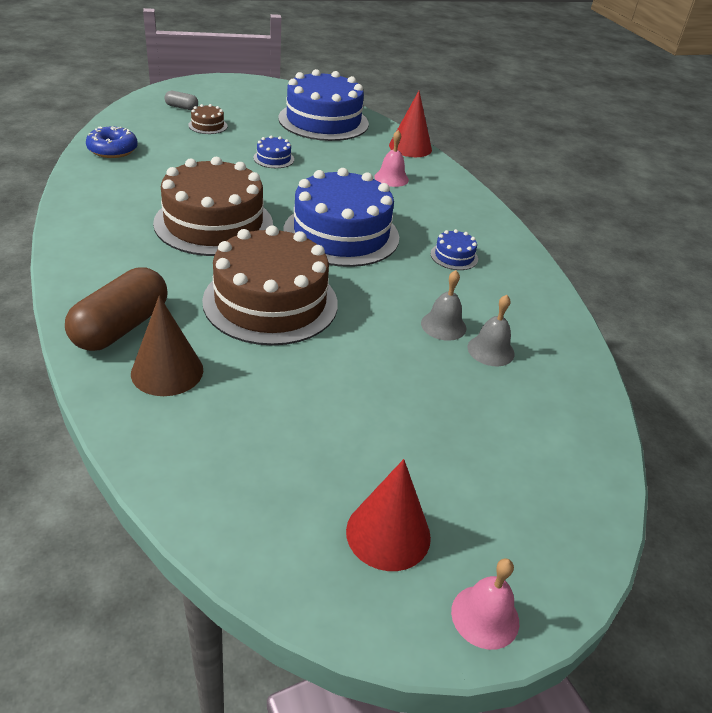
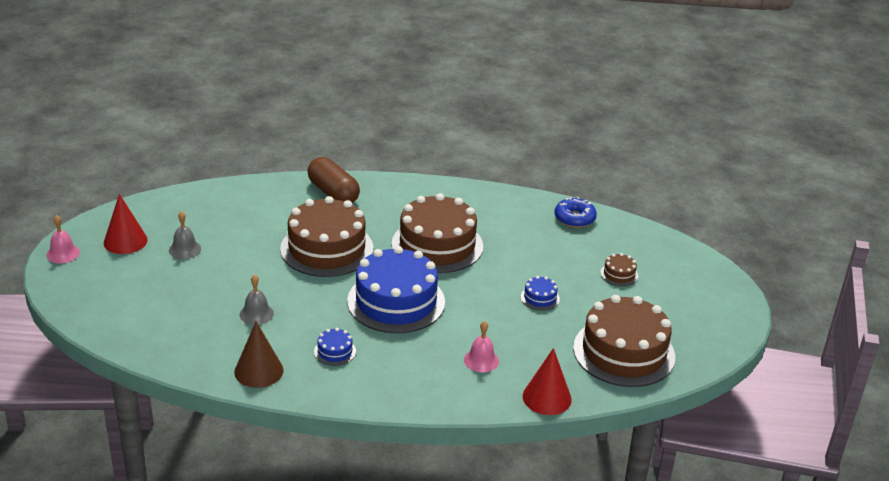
camera: 115 degrees right, 5 degrees down
(167, 371) = (284, 201): brown cone -> brown cone (258, 371)
(181, 107) = (664, 266): grey capsule -> none
(323, 121) = (624, 352): blue cake -> brown cake
(490, 350) = (218, 325): grey bell -> grey bell (185, 249)

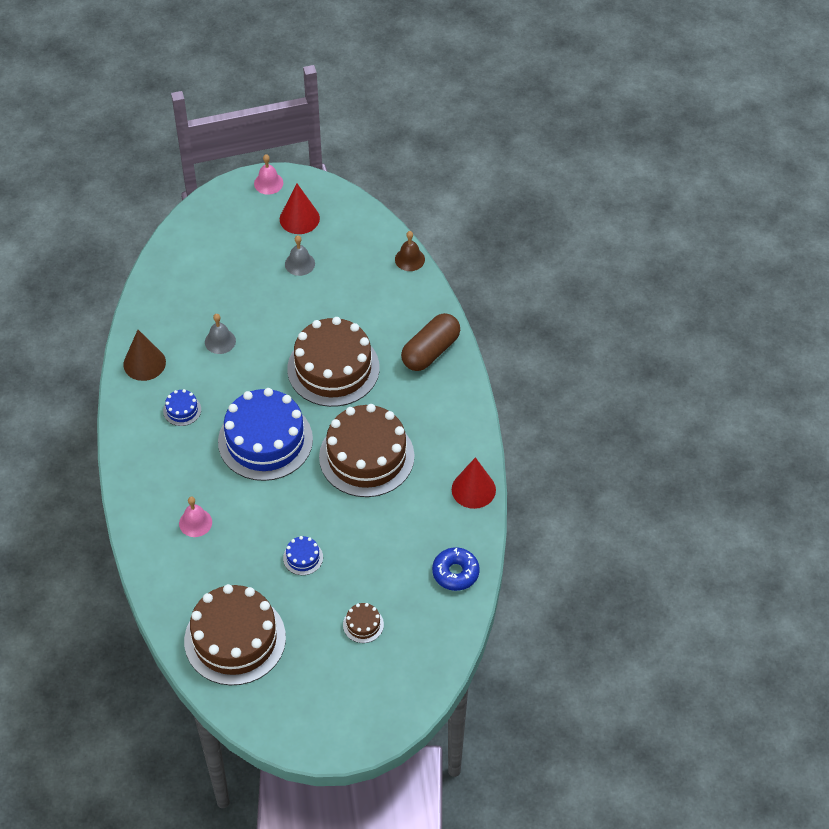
camera: 80 degrees right, 20 degrees up
(220, 187) = (409, 259): none -> brown bell
(547, 397) = (155, 581): red cone -> red cone (473, 489)

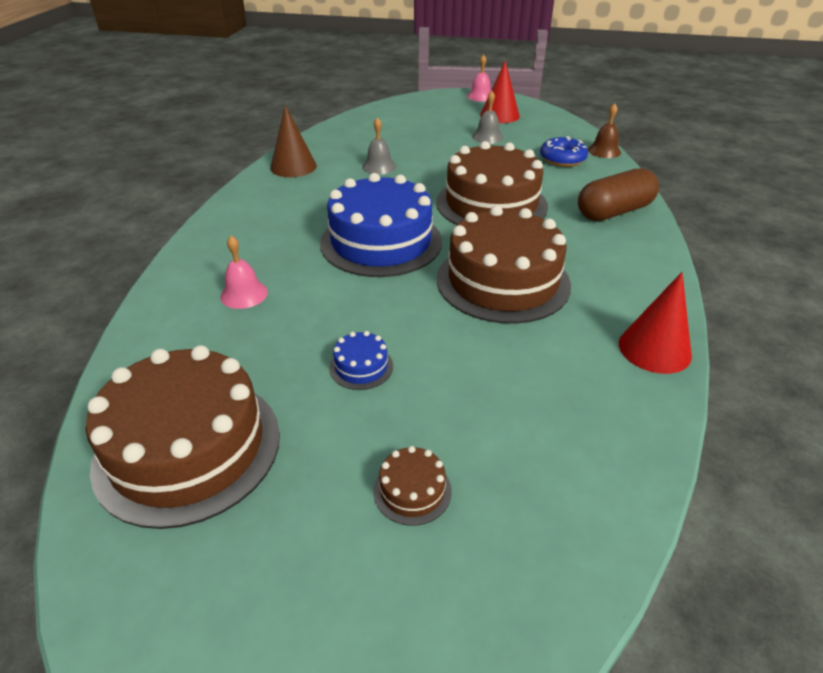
camera: 20 degrees right, 15 degrees down
(182, 410) = (305, 202): blue cake -> none
(455, 573) = (607, 454): blue donut -> blue donut (562, 159)

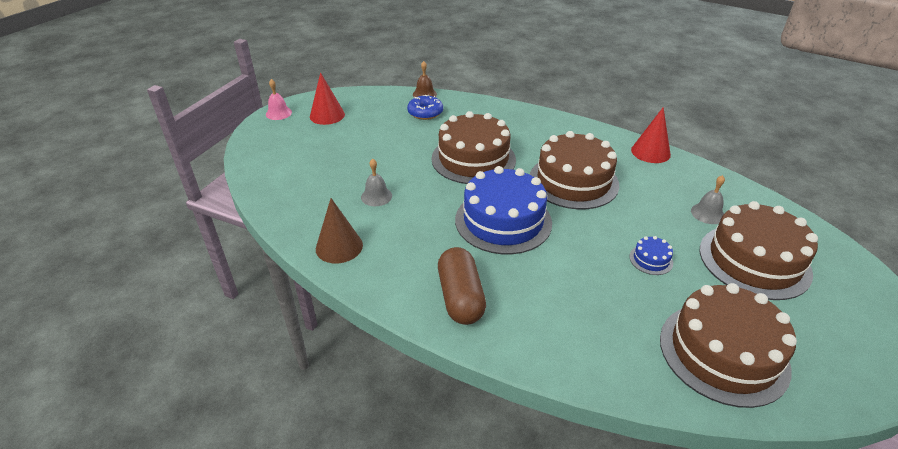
camera: 70 degrees left, 0 degrees up
(244, 294) = (551, 306): pink bell -> none
(412, 490) = (754, 261): brown cake -> brown cake, size x2.47
(487, 137) = (363, 131): grey bell -> grey bell (707, 213)
(614, 212) = (509, 118): brown capsule -> brown capsule (460, 297)

